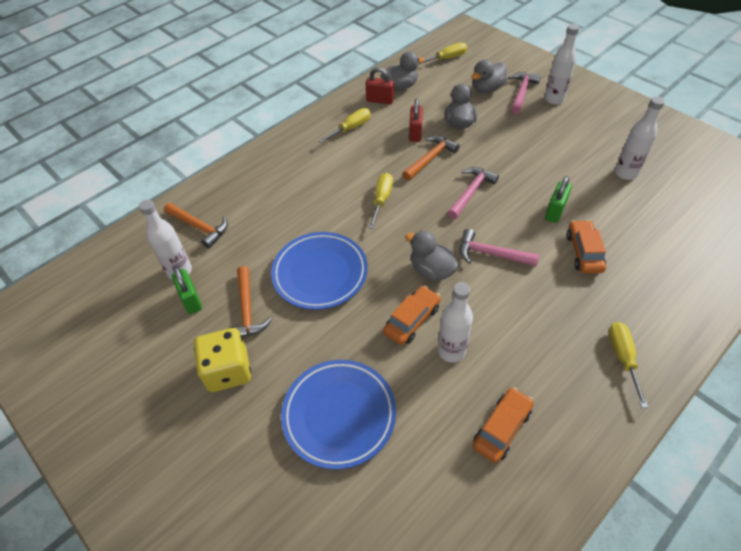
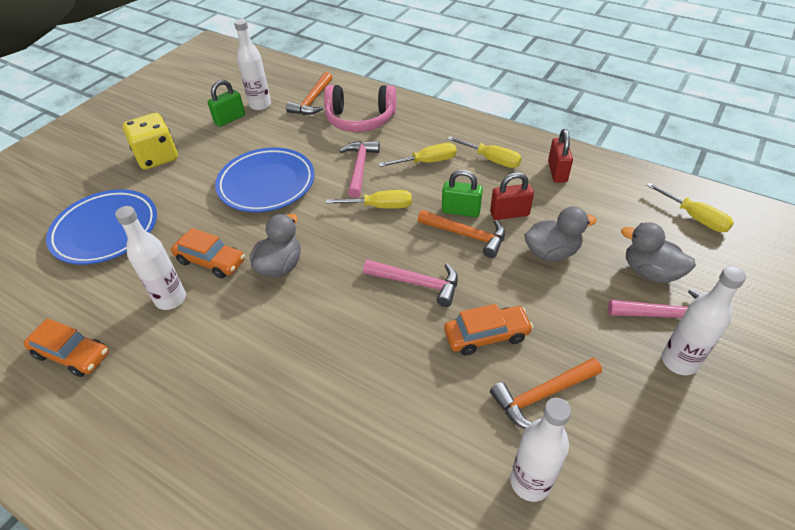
camera: 75 degrees right, 5 degrees down
(247, 310) = (220, 151): orange hammer -> orange hammer (542, 395)
(253, 196) = (360, 119): none -> pink headphones
(400, 87) = (597, 184): grey duck -> none
(491, 254) = (313, 317): pink hammer -> pink hammer (360, 168)
(555, 211) = (407, 381): green padlock -> green padlock (461, 211)
(584, 252) = (334, 423): orange car -> orange car (486, 335)
(622, 358) = (152, 478): yellow screwdriver -> yellow screwdriver (427, 162)

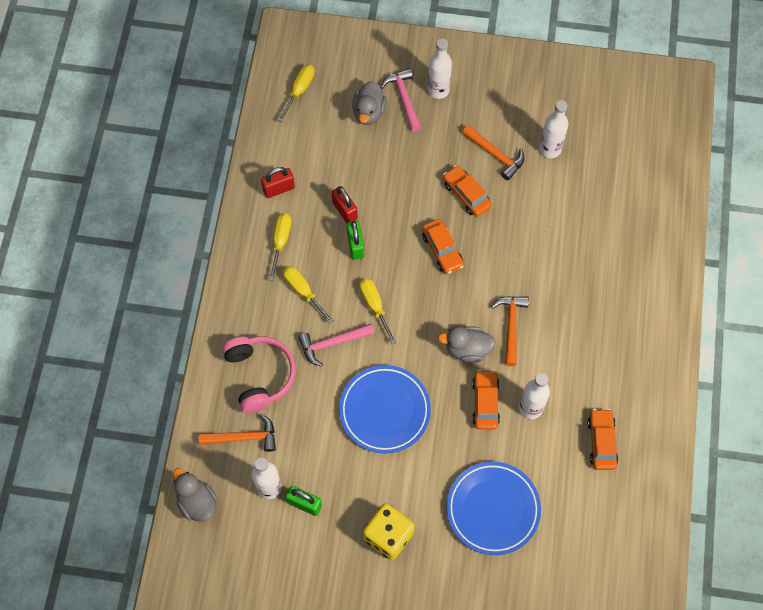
camera: 115 degrees left, 20 degrees up
(417, 283) = (442, 250): pink hammer -> orange car
(466, 235) = (381, 233): orange hammer -> orange hammer (511, 326)
(551, 252) = (375, 174): grey duck -> grey duck (197, 502)

